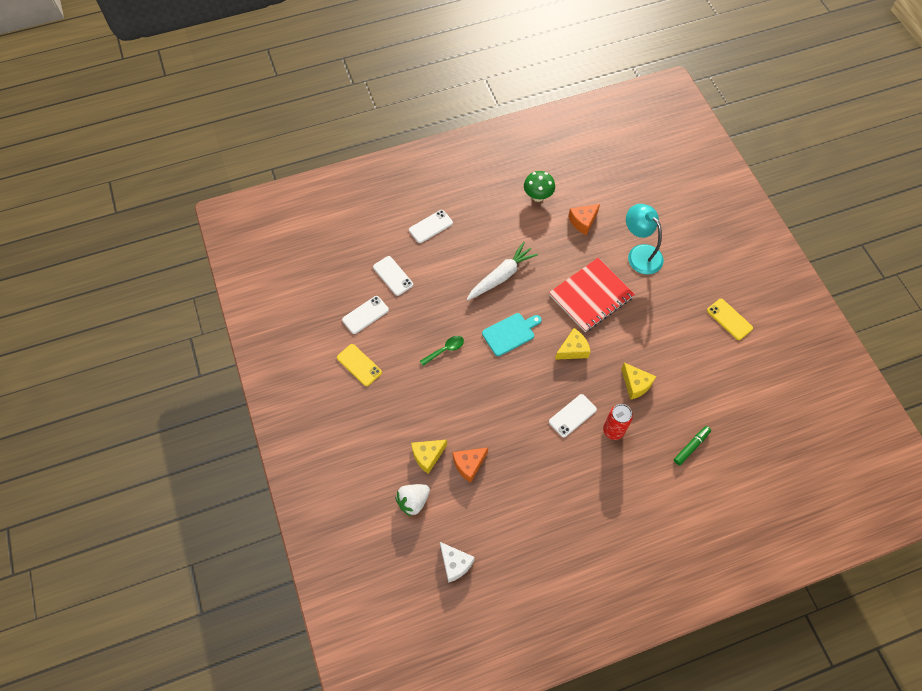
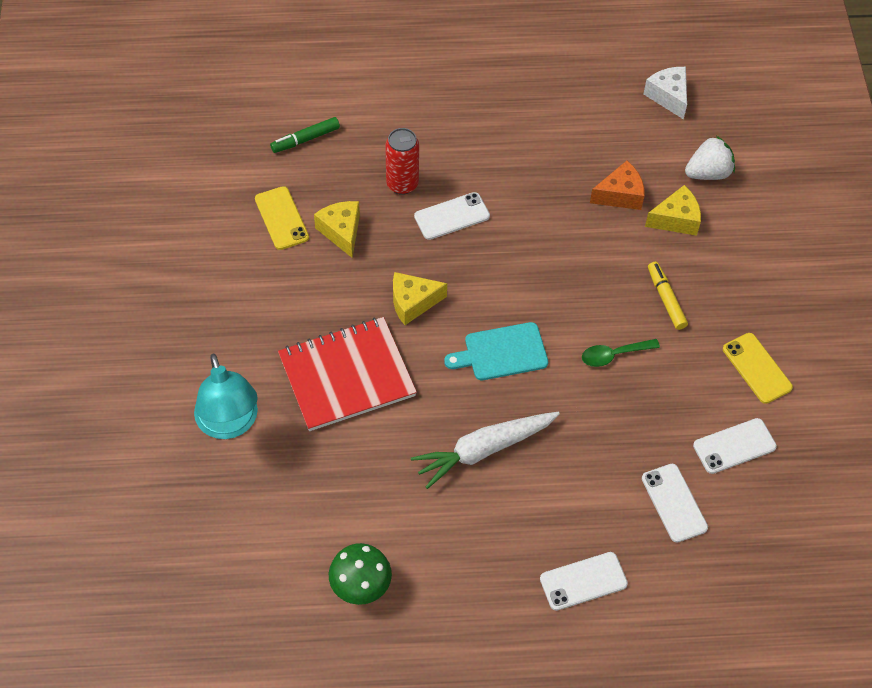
camera: 165 degrees left, 5 degrees down
(422, 395) = (666, 299): none -> yellow marker
(583, 221) = (299, 511): orange cheese -> none
(729, 319) = (149, 282): yellow phone -> yellow phone (281, 218)

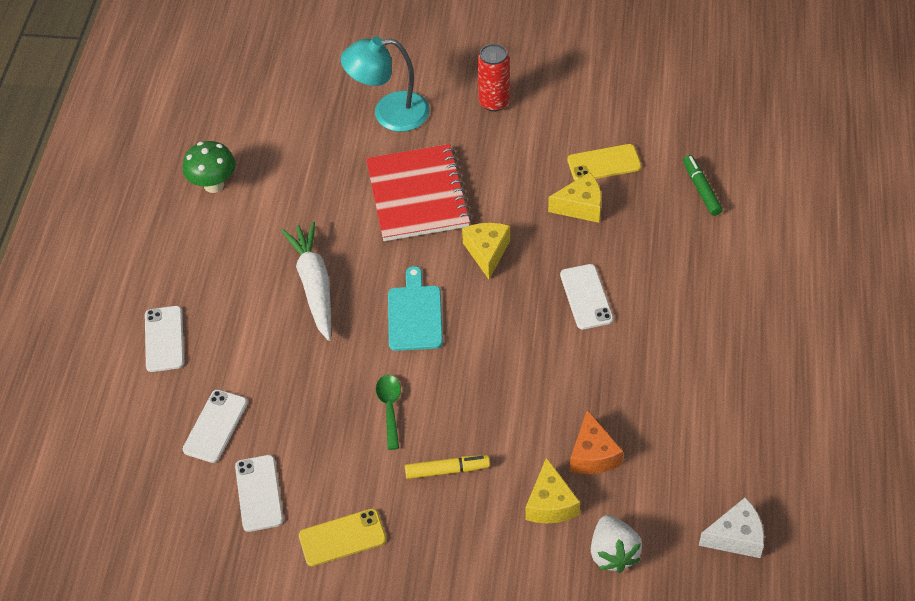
camera: 105 degrees right, 5 degrees down
(402, 184) = (633, 261): red can -> red can (494, 102)
(674, 503) = (215, 426): white phone -> white phone turned 60 degrees counterclockwise

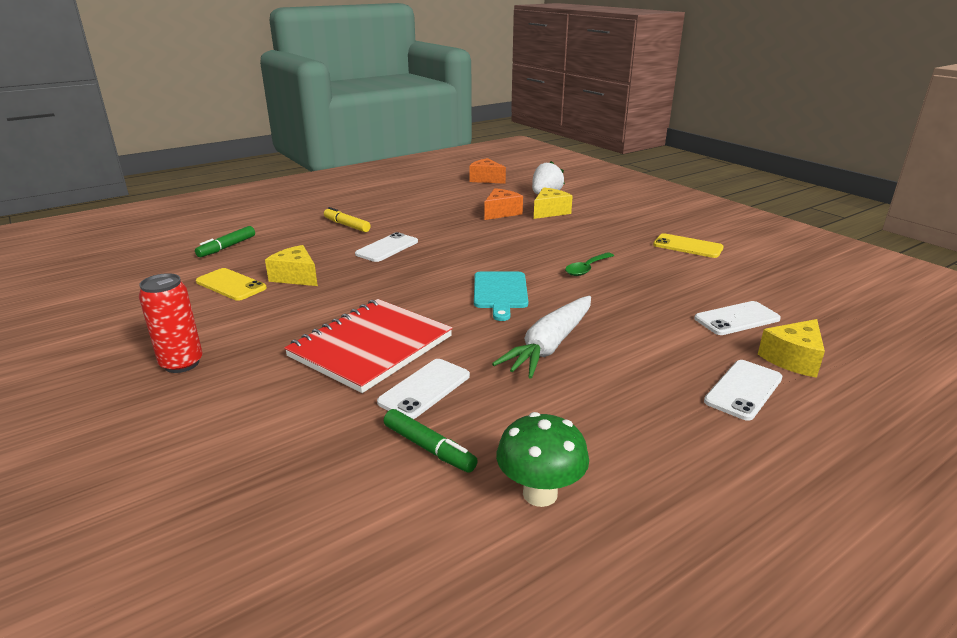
camera: 135 degrees left, 25 degrees down
(259, 493) = (730, 280): white phone -> white phone (425, 389)
(291, 166) = (428, 448): none -> green marker
(389, 113) = (259, 422): turquoise lamp -> none
(415, 314) = (500, 292): turquoise cutting board -> turquoise cutting board turned 45 degrees counterclockwise
(446, 470) = (588, 239): yellow marker -> yellow marker (347, 225)
(487, 252) = (396, 291): yellow cheese -> yellow cheese (793, 359)
(736, 537) = (486, 179): white cheese -> orange cheese

